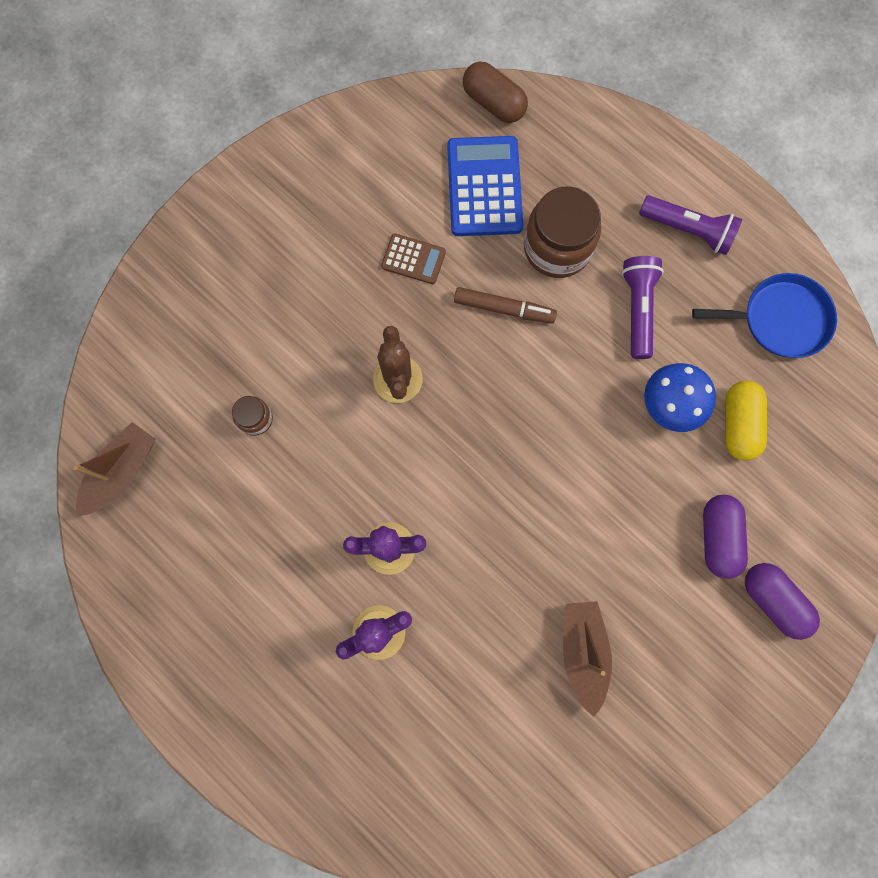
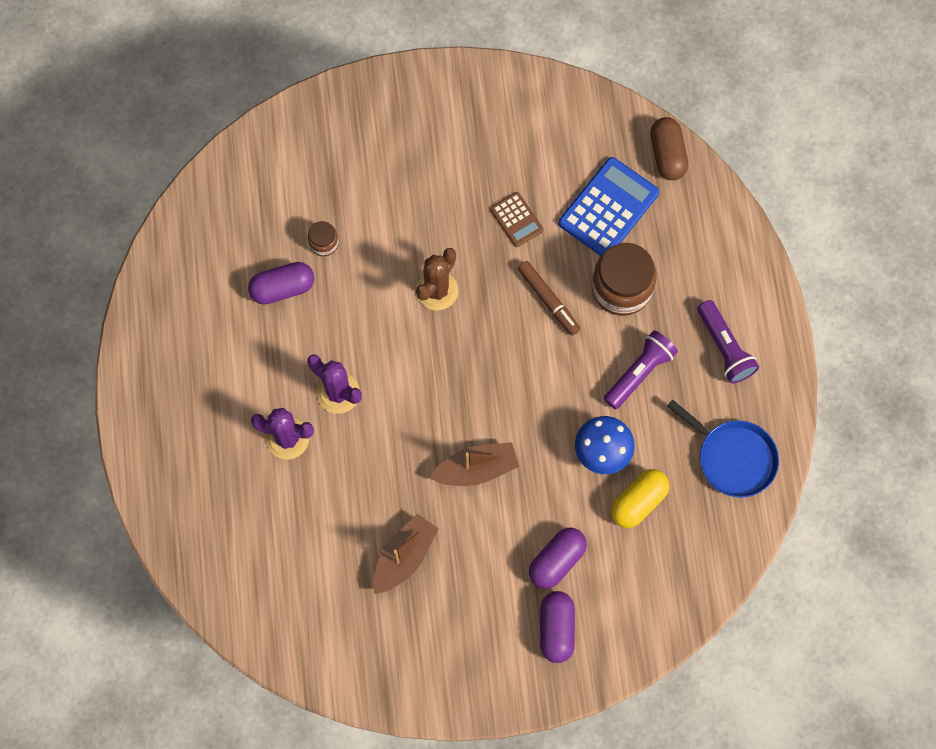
camera: 40 degrees right, 5 degrees down
(122, 472) = (213, 210): brown boat -> brown boat (476, 469)
(252, 492) = (282, 288): none -> purple capsule

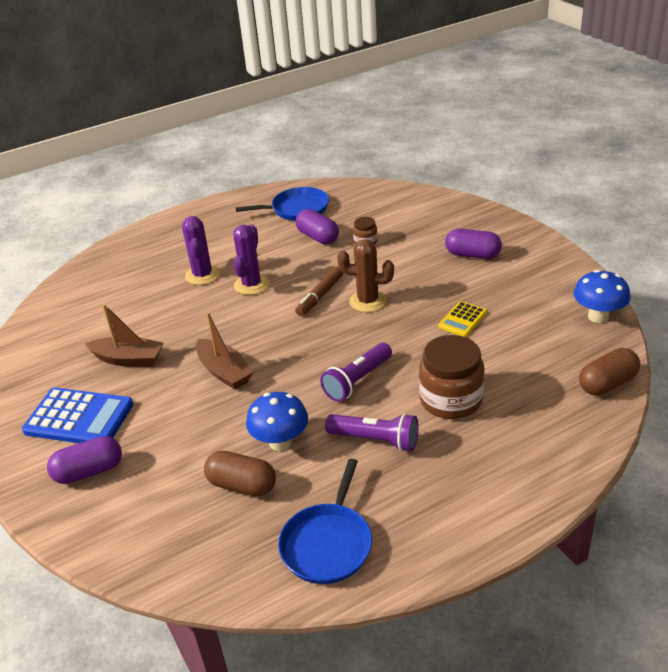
camera: 70 degrees right, 35 degrees down
(203, 286) = (297, 209): none -> blue pan
(516, 220) = (462, 319): brown calculator -> yellow calculator
(548, 300) = (404, 360): brown marker -> brown marker (320, 296)
(557, 561) = (158, 449): purple capsule -> purple capsule (472, 255)
(578, 103) = (598, 316): none -> blue mushroom
(608, 208) = (520, 366): blue calculator -> blue calculator (79, 418)
(638, 502) = (242, 485): yellow capsule -> brown capsule
(724, 347) = (445, 493): purple flashlight -> purple flashlight (357, 381)

